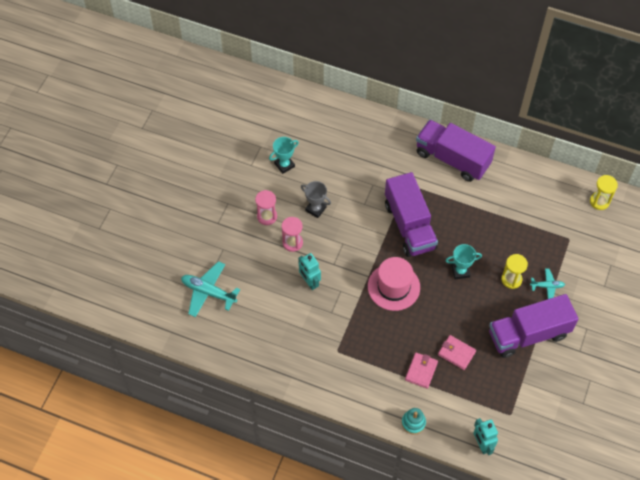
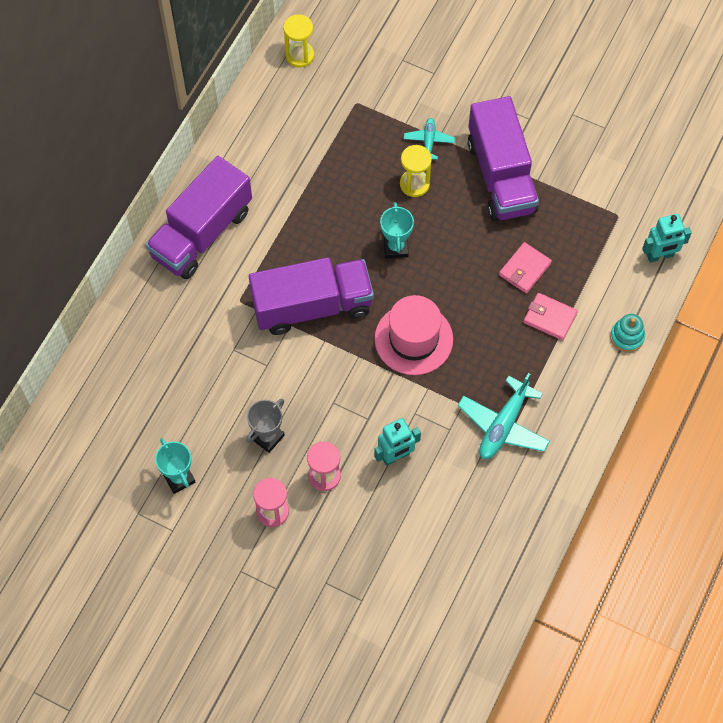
camera: 85 degrees left, 5 degrees up
(208, 292) = (401, 608): turquoise plane -> turquoise plane (503, 425)

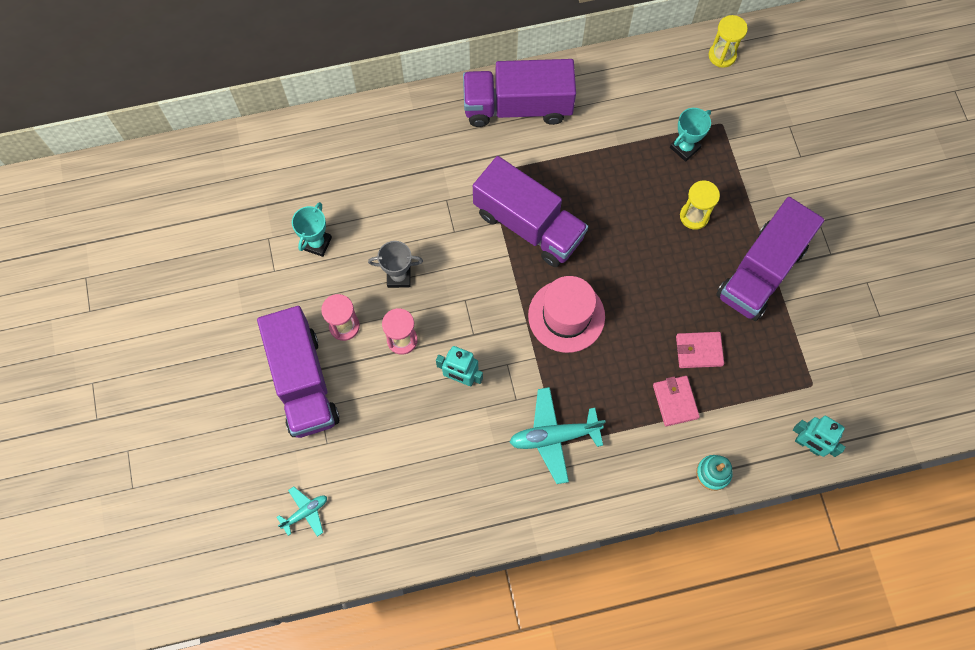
camera: 50 degrees right, 5 degrees up
(293, 580) = (303, 382): none -> purple truck
(396, 247) = (629, 244): turquoise trophy -> turquoise trophy (685, 148)
(428, 141) = (739, 198): turquoise plane -> turquoise plane (305, 512)

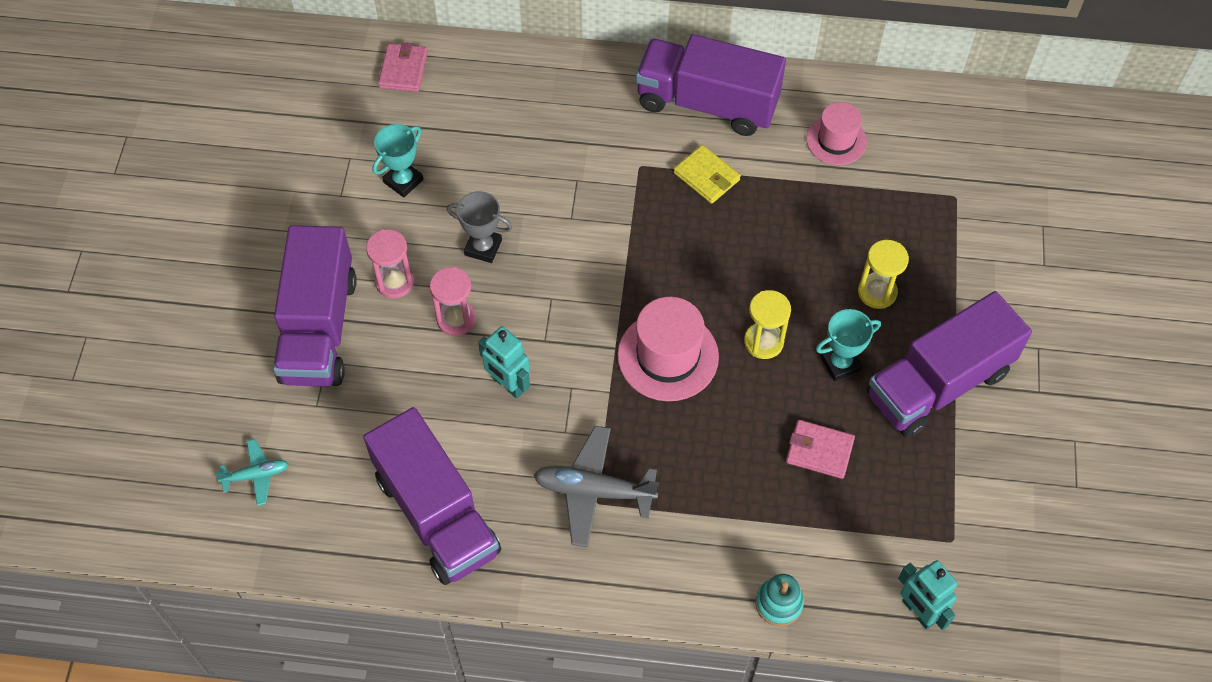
camera: 20 degrees right, 10 degrees down
(528, 225) = (664, 238): purple truck -> purple truck (437, 514)
(540, 166) = (706, 176): none -> yellow wallet
(554, 436) = (594, 491): turquoise plane -> grey plane
(622, 106) = (836, 140): none -> pink hat
(675, 401) = (764, 501): pink wallet -> pink wallet (403, 70)
(685, 148) = (897, 210): turquoise trophy -> turquoise trophy (840, 363)
(722, 55) = (987, 120): yellow hourglass -> yellow hourglass (763, 342)

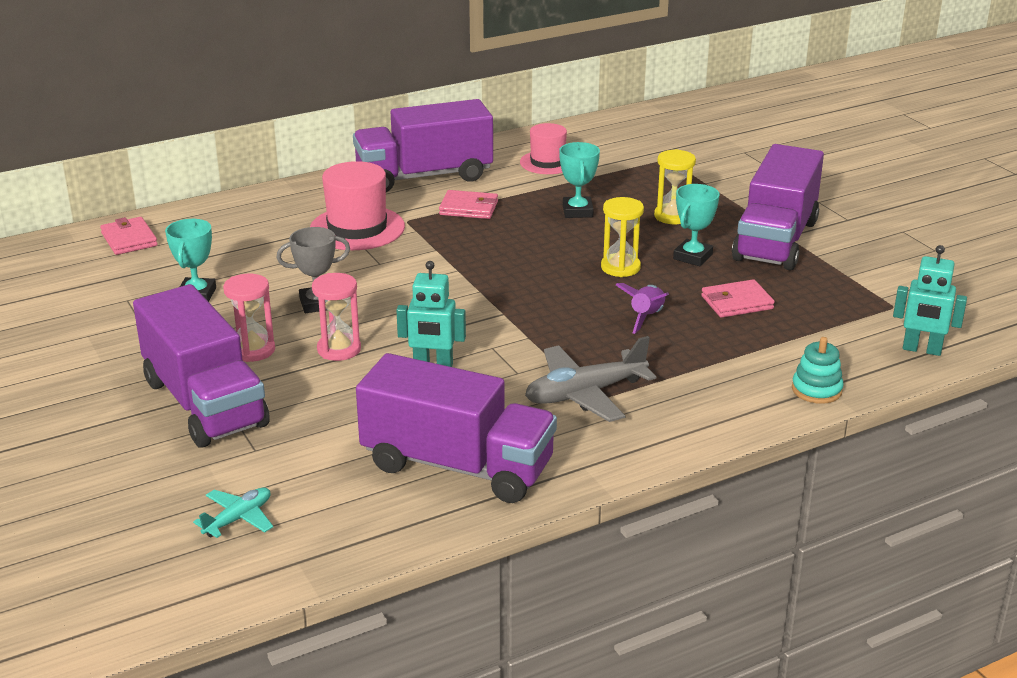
camera: 35 degrees left, 30 degrees down
(668, 356) = (553, 301): pink hat -> pink hat (357, 228)
(706, 176) = (469, 208): yellow wallet -> pink wallet
(725, 424) = (646, 317): none -> purple rocket
(797, 235) = (577, 211): none -> turquoise trophy

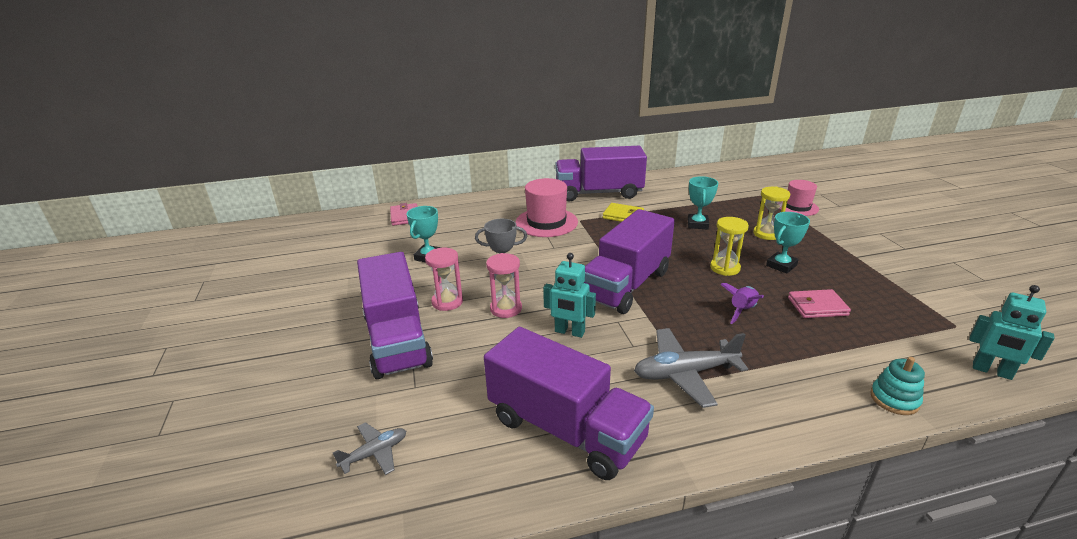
camera: 15 degrees right, 0 degrees up
(238, 519) = (374, 453): turquoise plane -> grey plane
(469, 208) = (623, 216): pink wallet -> yellow wallet
(547, 162) = (681, 191): pink hat -> pink hat (797, 207)
(775, 240) = (847, 259): purple truck -> purple truck (626, 285)

